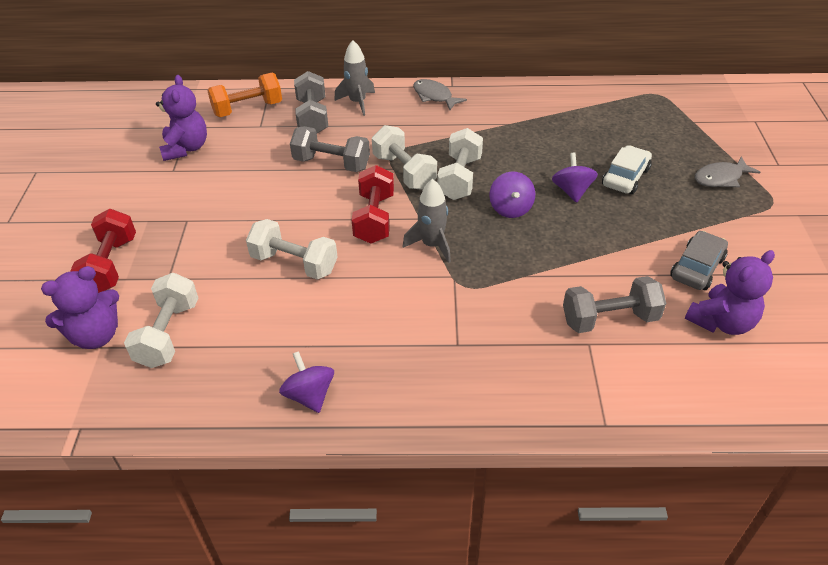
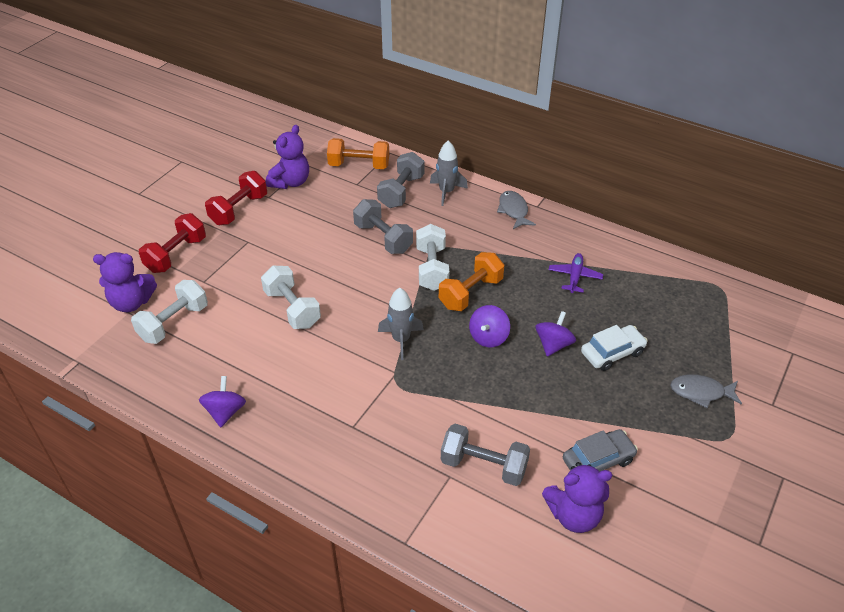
camera: 30 degrees right, 0 degrees up
(374, 218) = (377, 298): red dumbbell -> red dumbbell (239, 210)
(459, 178) = (470, 293): white dumbbell -> orange dumbbell
(537, 129) = (575, 276): none -> purple plane

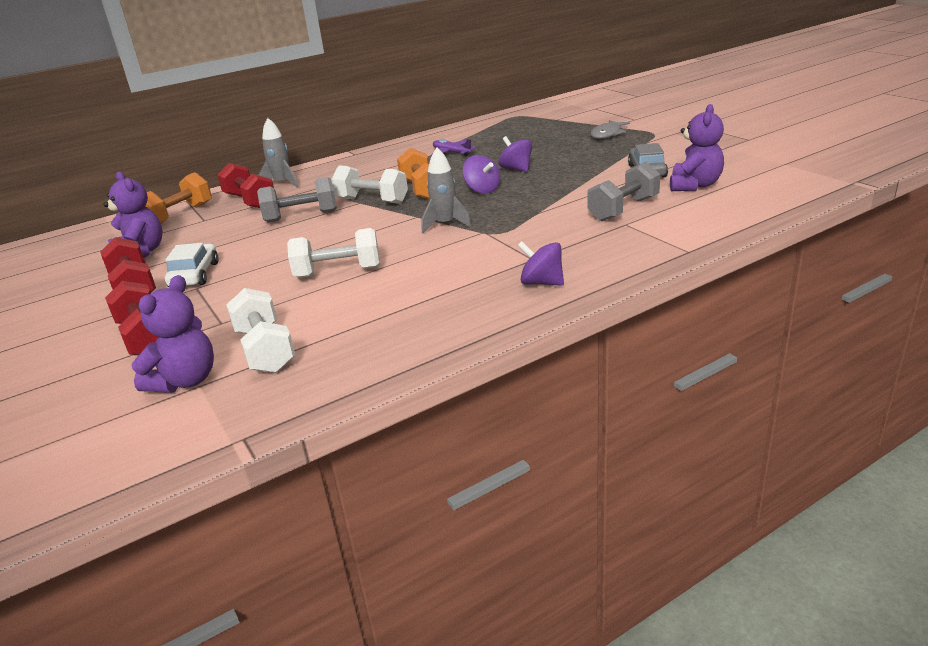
camera: 60 degrees left, 15 degrees down
(225, 412) = (449, 327): purple spinning top -> purple spinning top (541, 282)
(401, 191) = (250, 201): grey dumbbell -> red dumbbell
(513, 211) = (347, 162): grey fish -> none
(612, 353) = (545, 152): white car -> white car (194, 275)

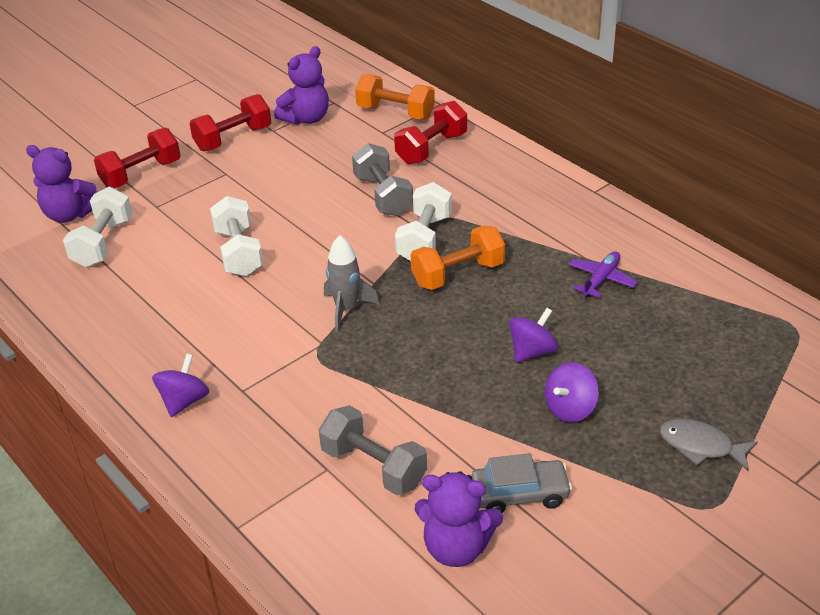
camera: 80 degrees right, 10 degrees up
(194, 275) = (252, 165): white car -> none
(265, 350) = (103, 243): white dumbbell -> white dumbbell turned 45 degrees counterclockwise
(282, 183) = (487, 157): grey rocket -> none
(482, 190) = (454, 327): purple spinning top -> purple spinning top (570, 408)

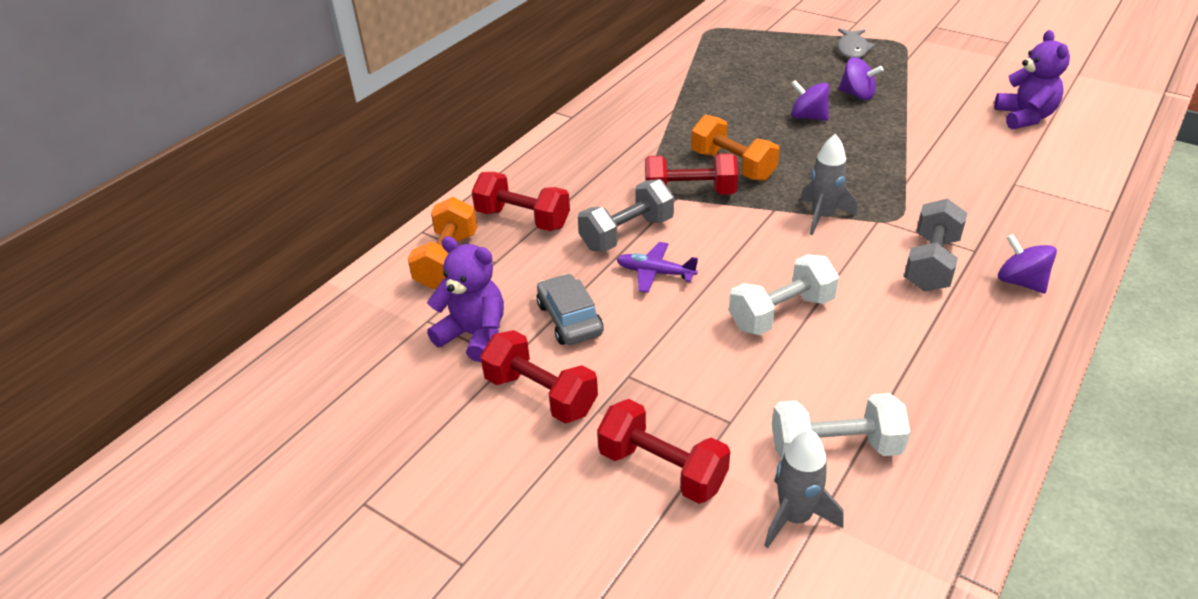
camera: 105 degrees left, 0 degrees up
(69, 214) = (794, 517): purple teddy bear -> grey rocket
(184, 401) = (1020, 282): purple spinning top -> purple spinning top turned 45 degrees clockwise
(374, 466) = (990, 163): grey dumbbell -> grey dumbbell (930, 263)
(424, 239) = (689, 193): white dumbbell -> red dumbbell
(520, 494) = (955, 102): grey car -> grey car (570, 319)
(601, 279) = (699, 100): purple plane -> purple plane (655, 273)

